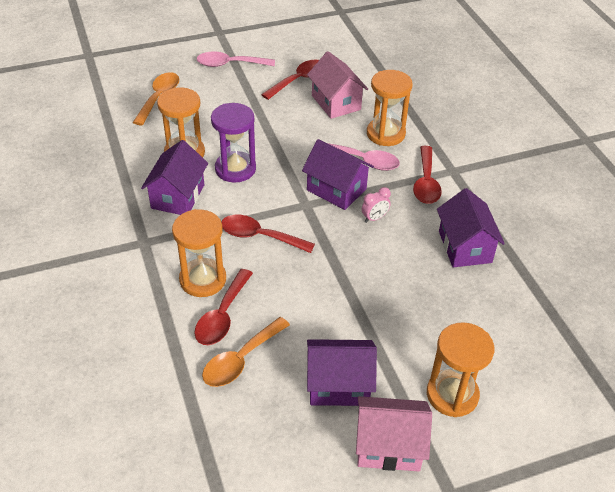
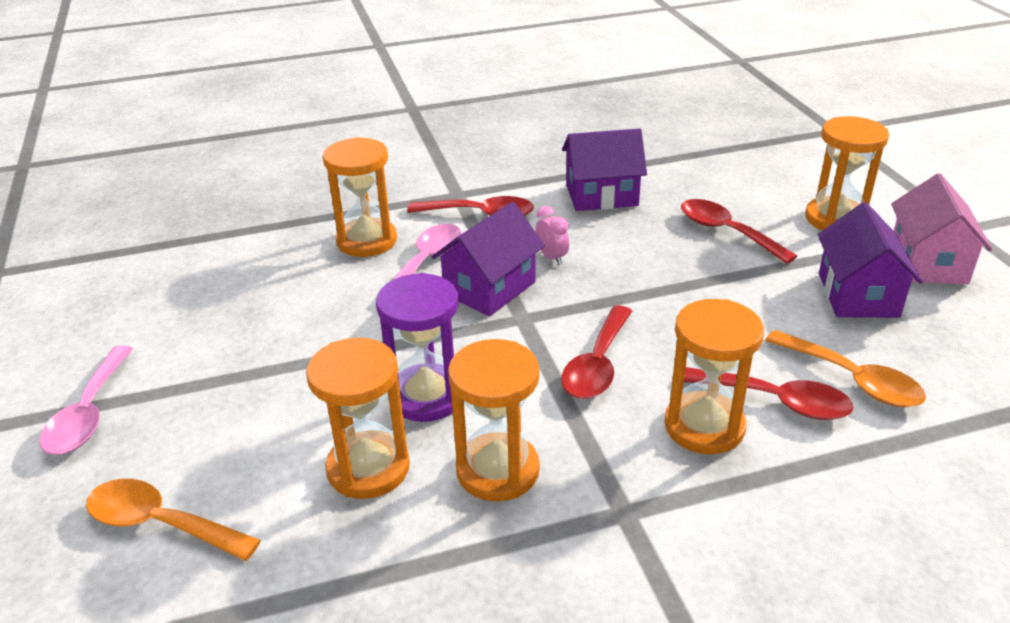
camera: 85 degrees left, 10 degrees down
(178, 196) = (497, 470): purple house -> orange hourglass
(298, 80) = (189, 323): red spoon -> red spoon (726, 232)
(336, 102) = (271, 284): pink house -> none

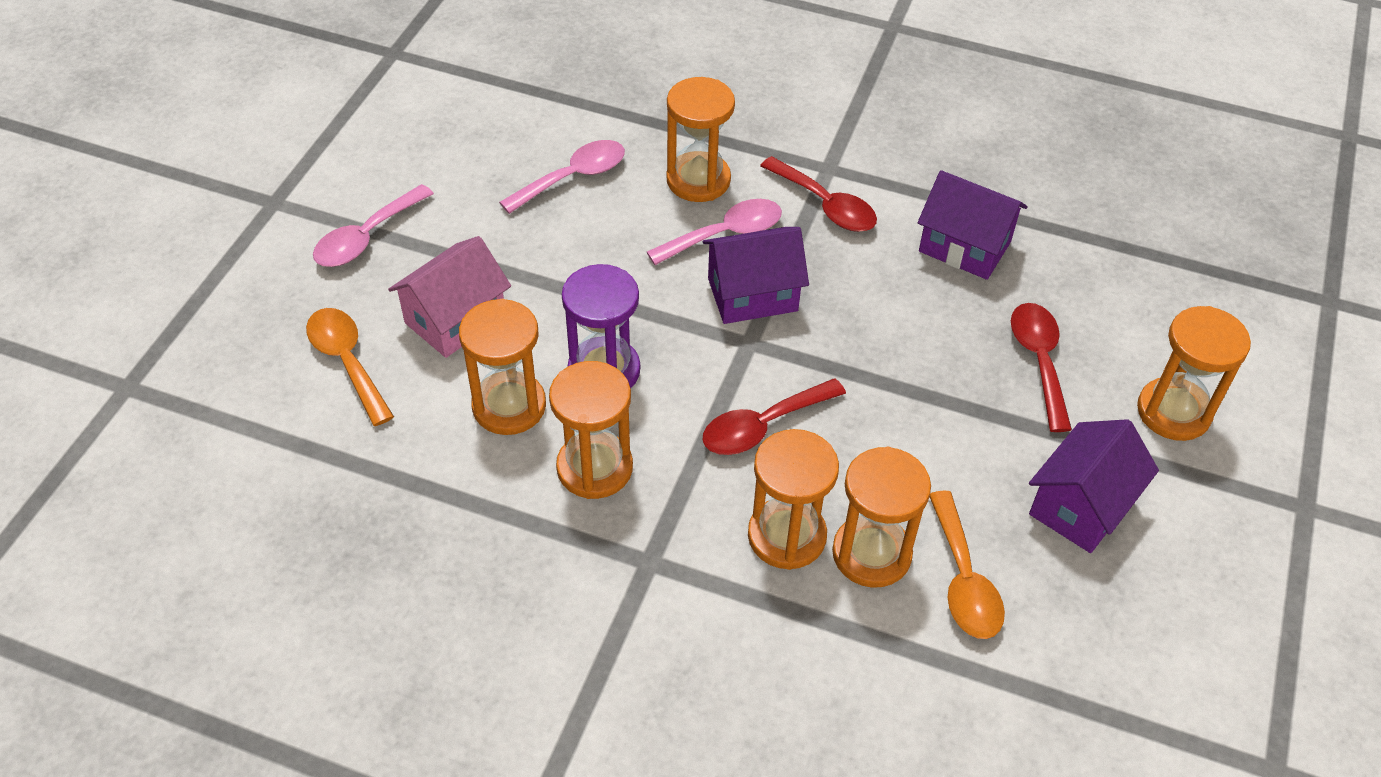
camera: 35 degrees right, 15 degrees up
(257, 283) = (573, 177): none -> pink spoon
(552, 257) = (840, 293): pink clock -> none
(775, 401) = (871, 554): red spoon -> orange hourglass
(928, 262) = (1203, 518): pink house -> pink house (455, 319)

